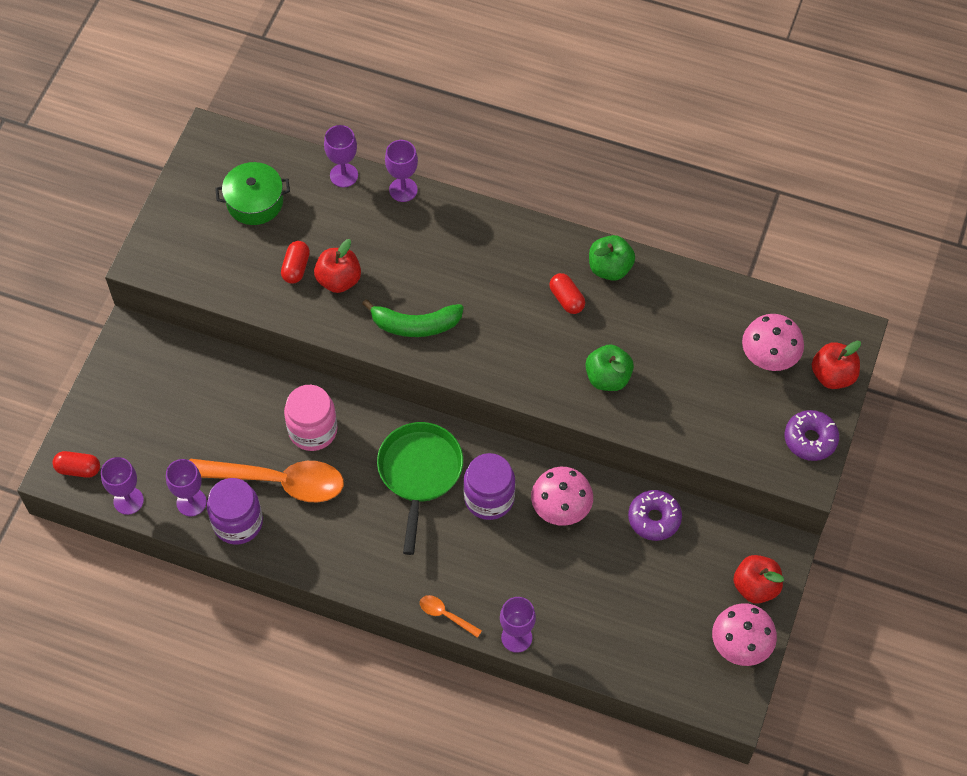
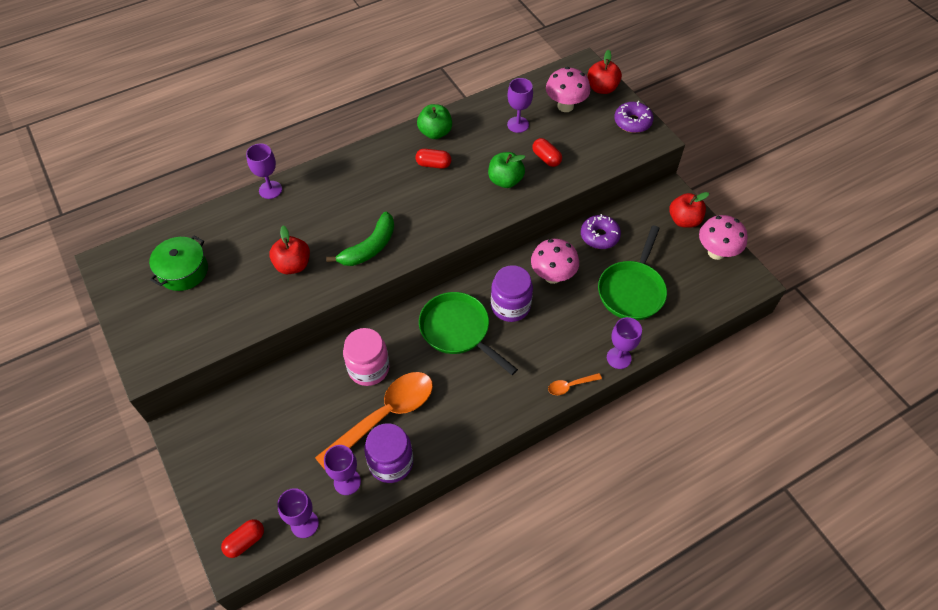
camera: 50 degrees left, 5 degrees down
(296, 268) = (257, 282): red capsule -> red capsule (546, 158)
(344, 175) = (223, 212): purple goblet -> purple goblet (518, 124)
(611, 596) = (632, 290): none -> green pan

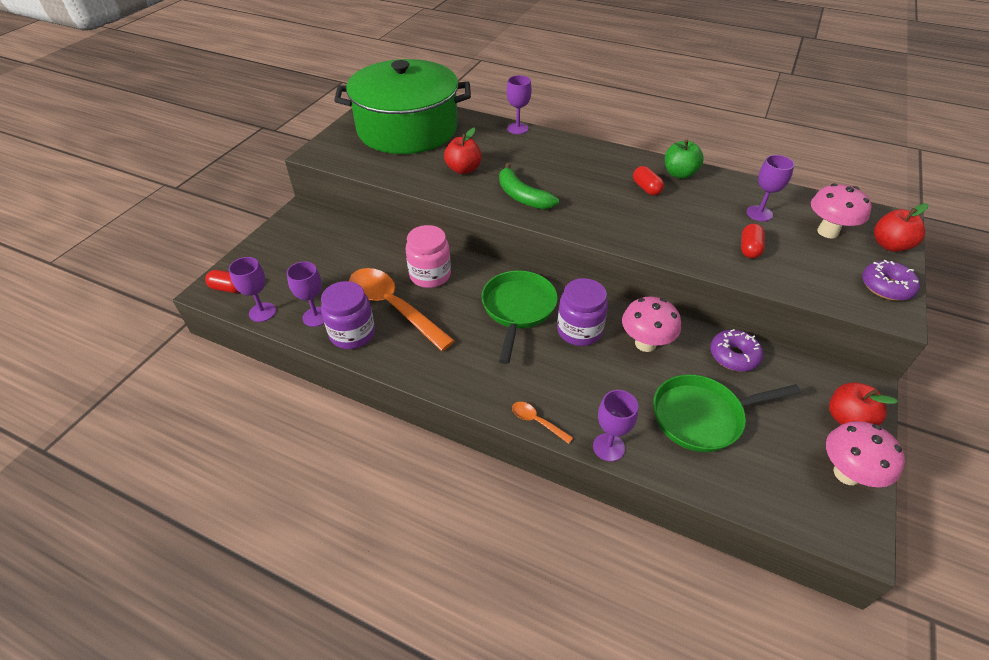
camera: 55 degrees right, 10 degrees down
(183, 271) = (407, 129): green pot -> green pot, size x2.37
(369, 247) = (522, 196): green banana -> green banana turned 45 degrees clockwise
(384, 416) = (393, 307): orange spoon -> orange spoon turned 150 degrees counterclockwise
(505, 180) = (687, 236): green apple -> none

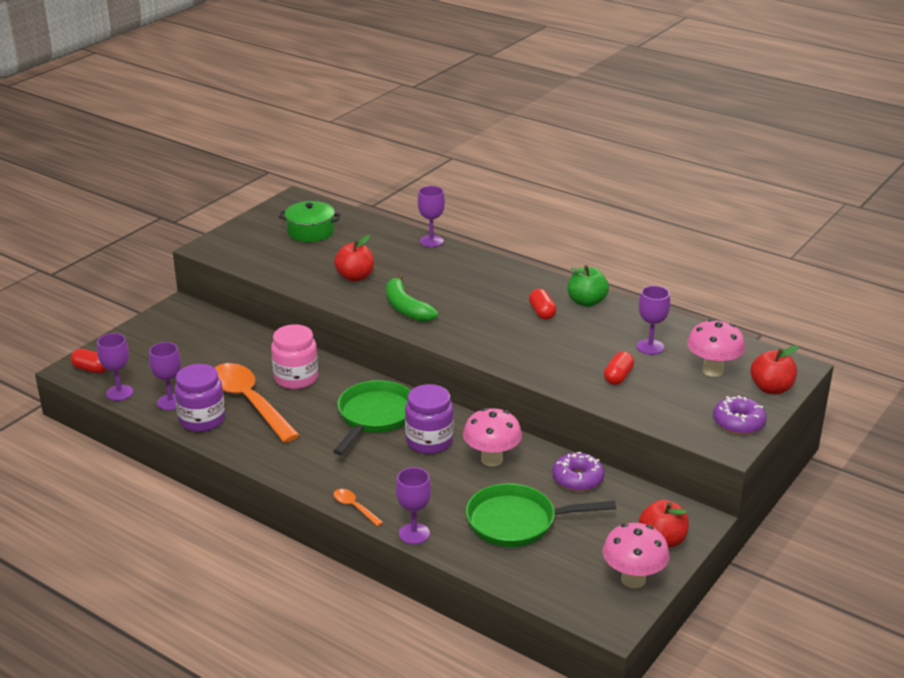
camera: 10 degrees right, 15 degrees down
(407, 129) = (310, 231): green pot -> green pot, size x0.42

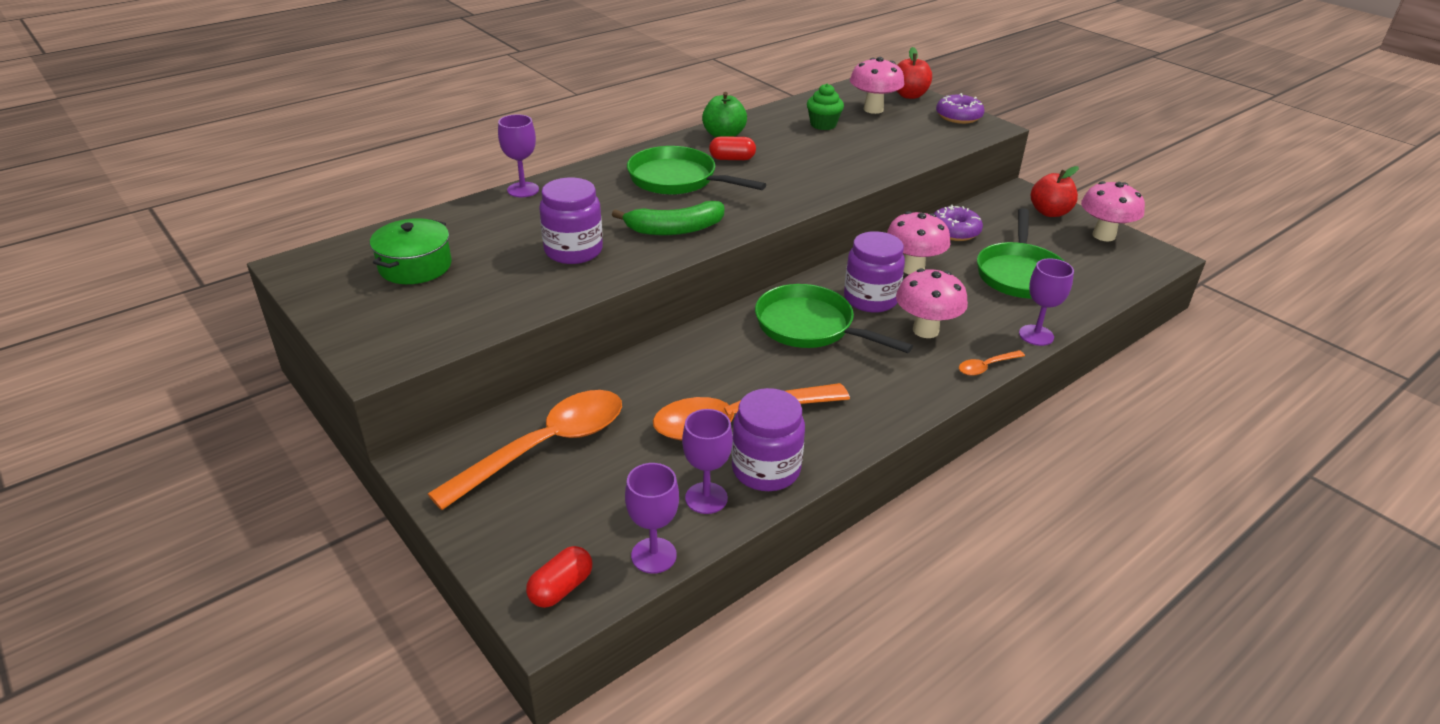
camera: 75 degrees left, 5 degrees up
(203, 339) = (545, 447): none -> orange spoon
(296, 378) = (698, 373): pink jar -> none
(355, 277) = (573, 251): red apple -> purple jar
(395, 473) = (925, 330): none -> pink mushroom
(486, 295) = (677, 180): none -> green pan
(618, 377) = (870, 147): red capsule -> none
(650, 347) = (823, 125): purple goblet -> green cupcake

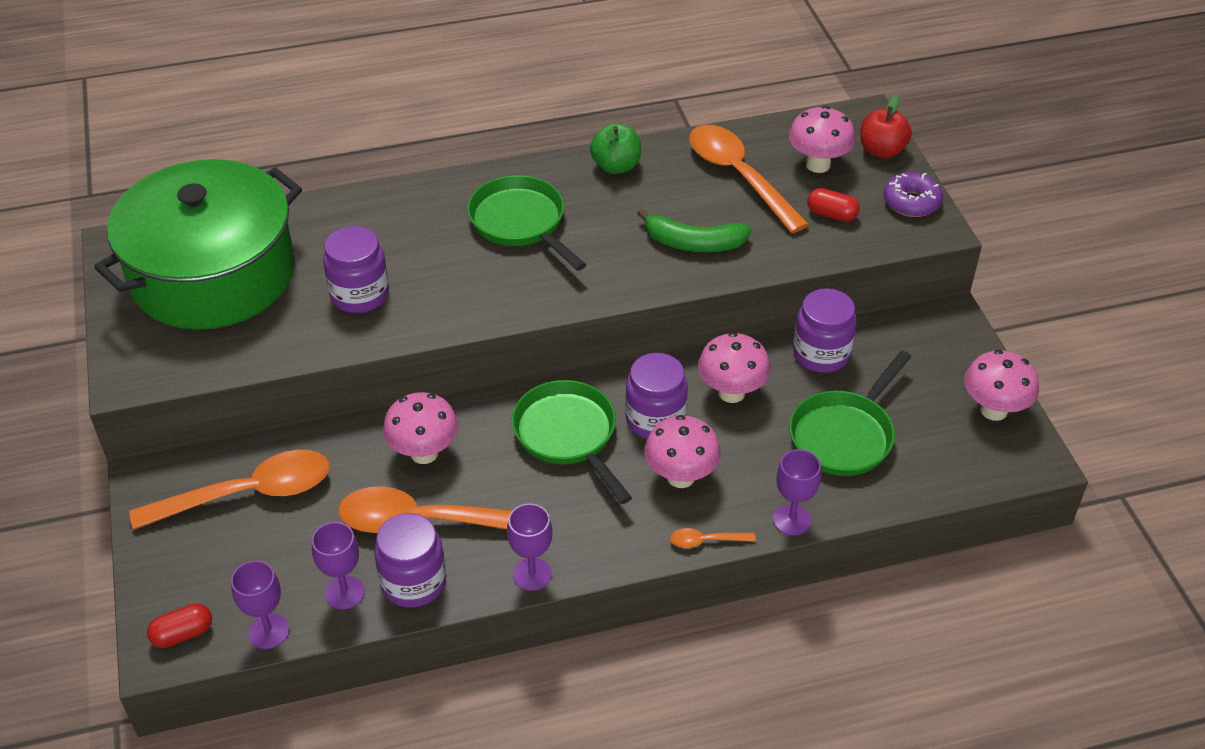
camera: 25 degrees right, 10 degrees up
(415, 266) = (213, 274): green pot -> green pot, size x2.37
(523, 190) = (363, 197): purple goblet -> purple goblet (532, 574)
(675, 229) = (471, 293): green banana -> green banana (693, 243)
(694, 370) = (424, 453): none -> pink mushroom
(732, 159) = (599, 206): red capsule -> red capsule (831, 214)
(823, 125) = (739, 176): green cupcake -> orange spoon
(954, 231) = (821, 354): purple donut -> purple jar
(1049, 212) = (959, 357): red apple -> none

